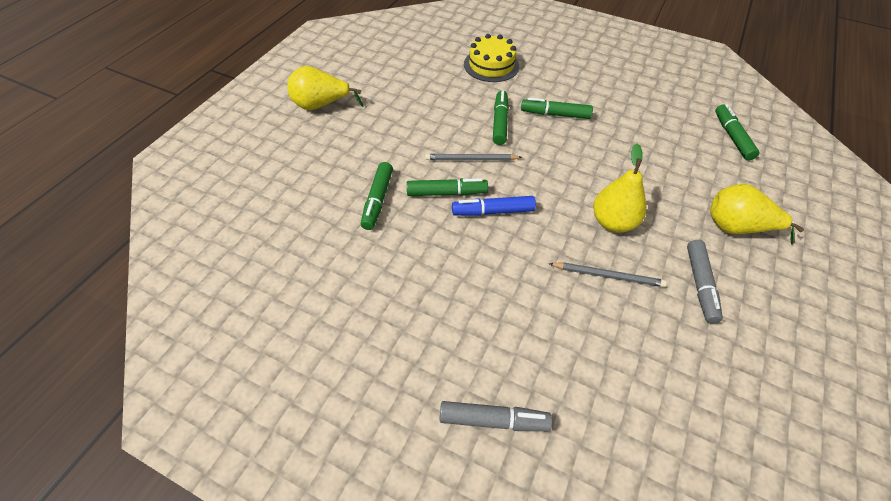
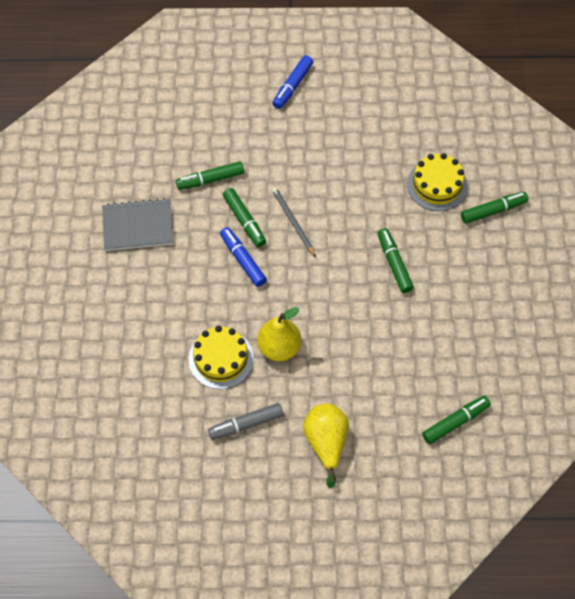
camera: 65 degrees right, 10 degrees up
(320, 105) = (292, 86): yellow pear -> blue marker
(391, 287) = (138, 226): none -> grey notebook
(493, 420) = (71, 325): grey marker -> none
(500, 122) = (354, 224): green marker -> green marker (493, 211)
(608, 276) = (221, 359): grey pencil -> yellow cake

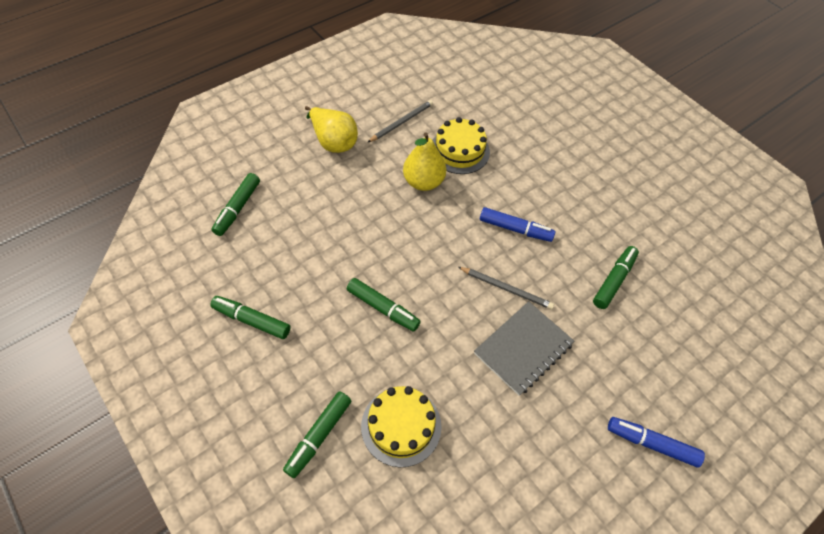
camera: 140 degrees right, 5 degrees down
(138, 226) = (622, 204): grey notebook -> grey notebook (523, 349)
(244, 221) = (547, 262): green marker -> green marker (252, 320)
(246, 424) = (401, 122): grey marker -> grey pencil
(292, 86) = (651, 443): blue marker -> blue marker turned 60 degrees counterclockwise

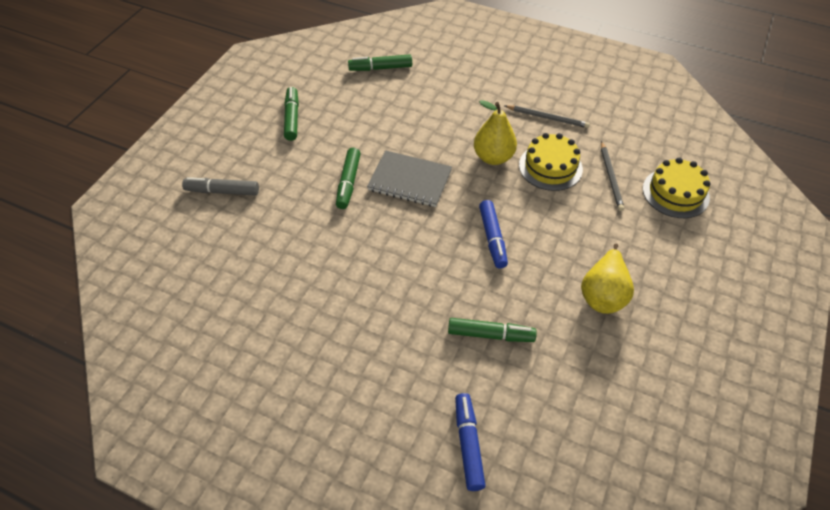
camera: 65 degrees right, 5 degrees down
(319, 436) = (222, 191): green marker -> grey marker
(333, 142) = (488, 88): yellow pear -> yellow pear (603, 294)
(401, 426) = (253, 234): yellow cake -> yellow cake (675, 193)
(506, 289) = (422, 254): grey pencil -> grey pencil (611, 177)
(523, 349) = (368, 287): grey notebook -> grey notebook (410, 181)
(651, 443) = (328, 417): blue marker -> blue marker (468, 444)

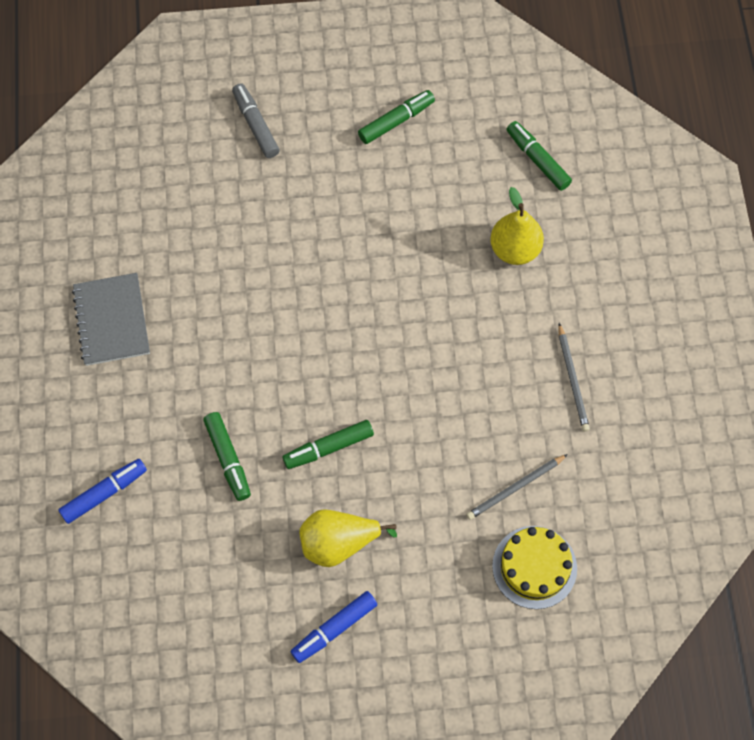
camera: 60 degrees right, 15 degrees up
(348, 183) = (339, 230): green marker -> green marker (328, 447)
(410, 181) = (379, 286): grey notebook -> grey notebook (112, 320)
(492, 238) = (349, 405): blue marker -> blue marker (334, 629)
(493, 157) = (467, 351): yellow pear -> yellow pear (515, 249)
(550, 167) = (491, 417): yellow cake -> none

